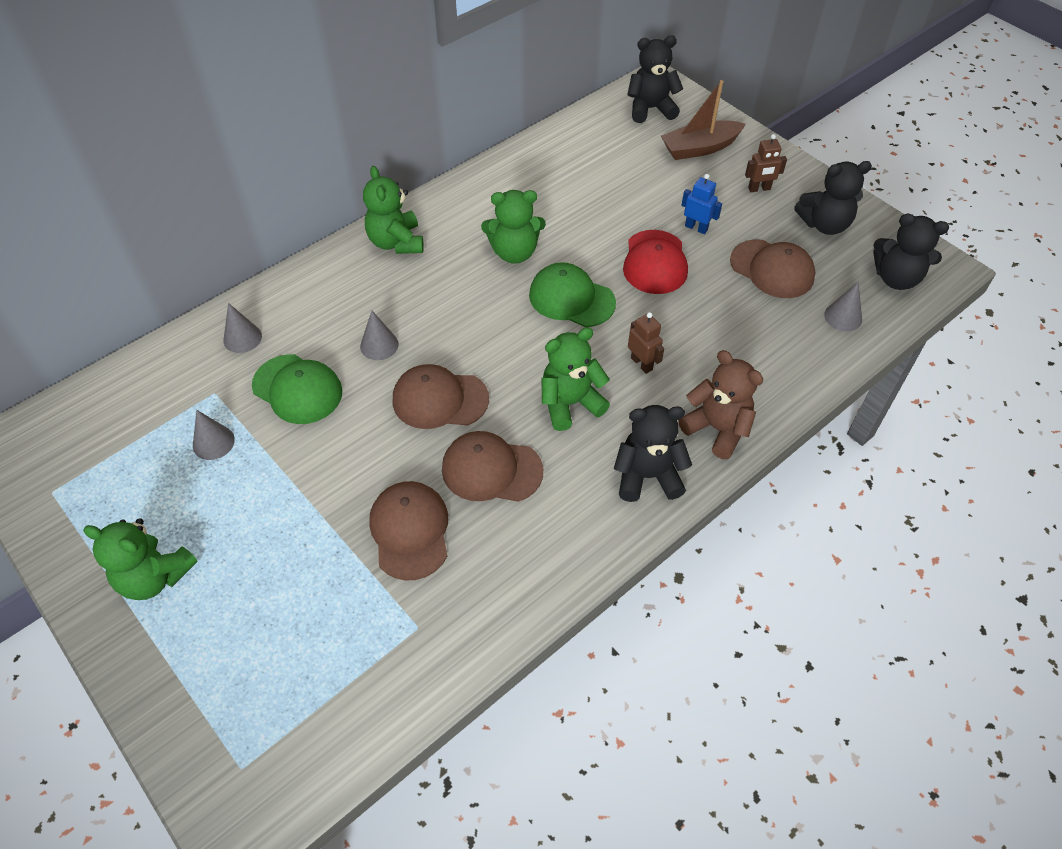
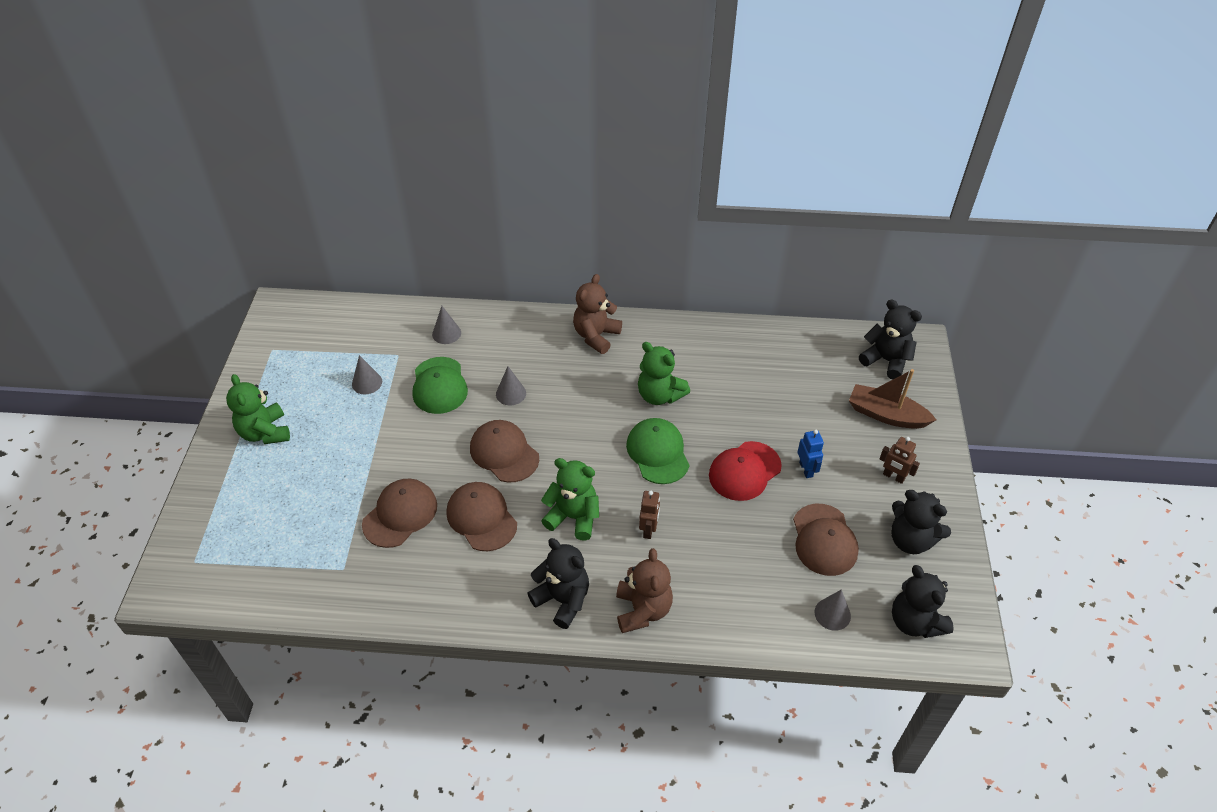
camera: 45 degrees right, 5 degrees down
(396, 242) = (596, 336): green teddy bear -> brown teddy bear

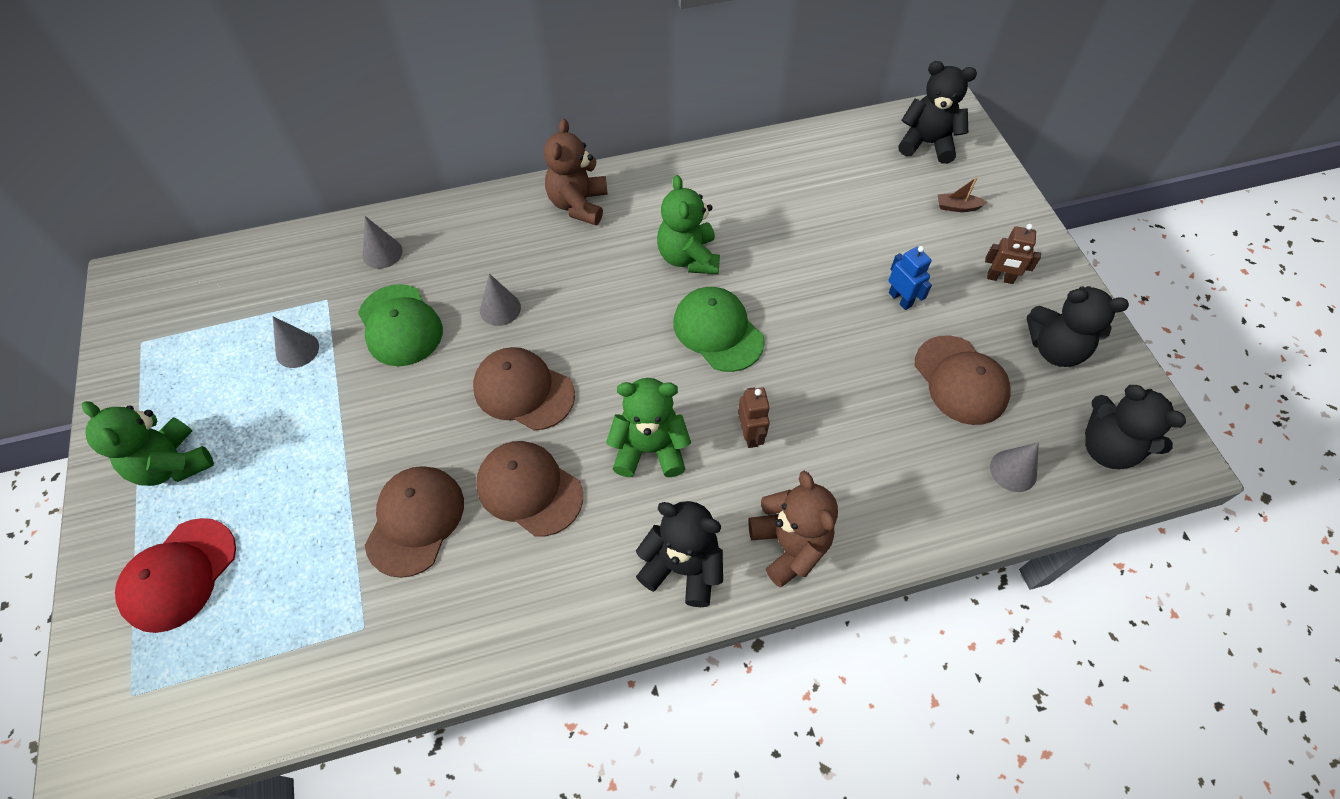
camera: 20 degrees left, 10 degrees up
(659, 395) = (688, 257): green teddy bear -> green teddy bear turned 60 degrees clockwise
(744, 471) = (831, 323): red cap -> red cap (179, 574)
(886, 415) = (957, 207): brown boat -> brown boat, size x0.47

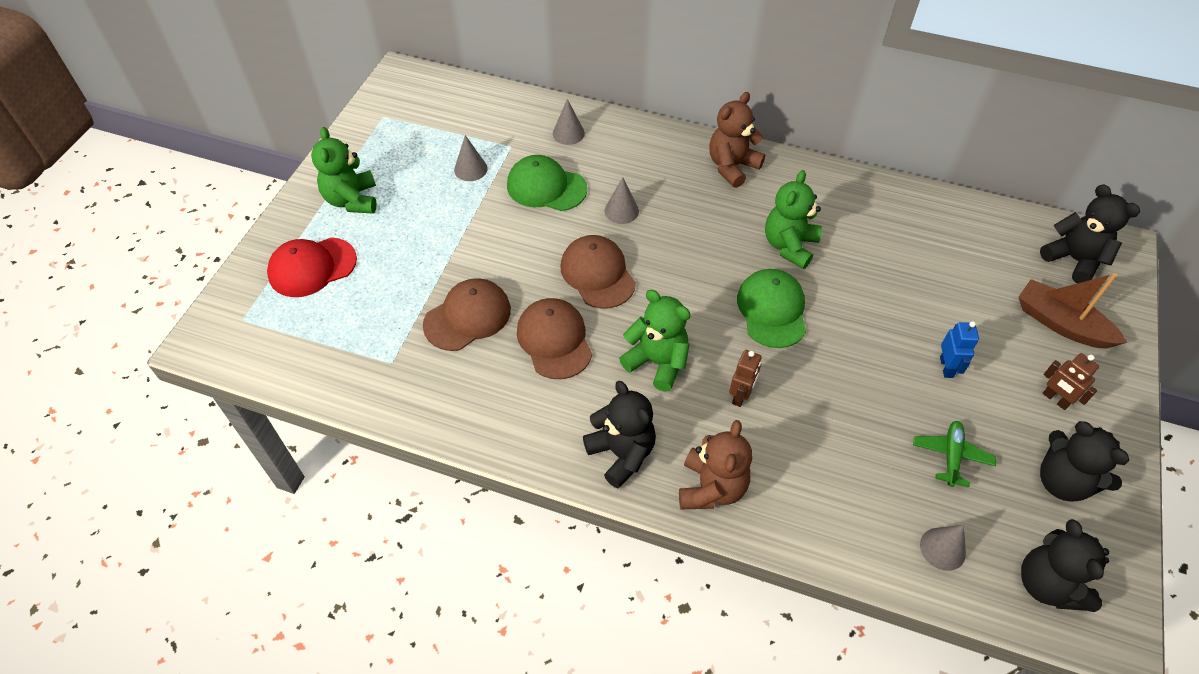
camera: 35 degrees right, 5 degrees down
(400, 325) = (546, 187): green cap -> green cap turned 105 degrees clockwise
(957, 207) = (1061, 324): brown boat -> brown boat, size x2.14
(960, 380) = (951, 456): brown cap -> green plane

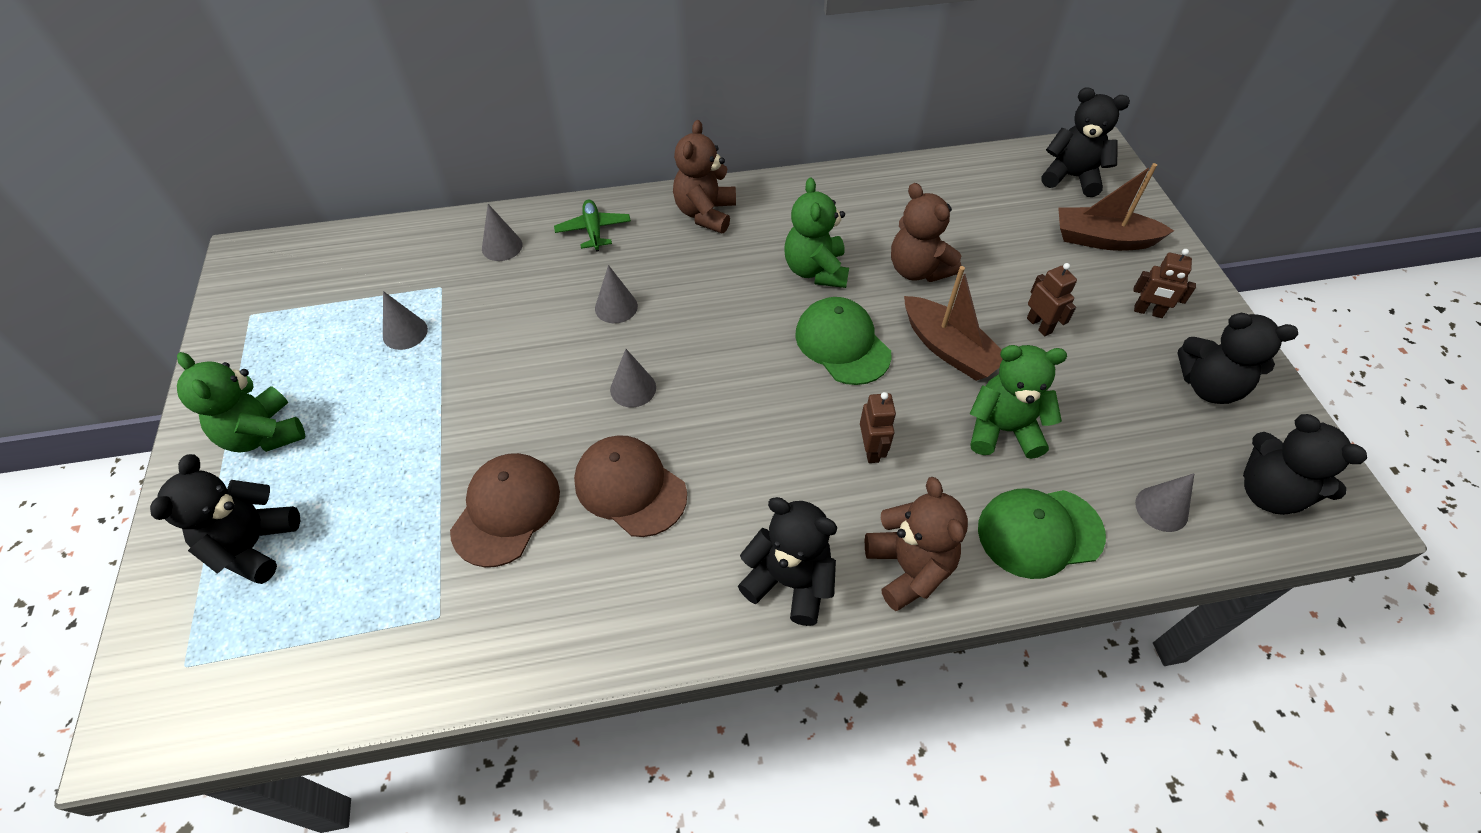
camera: 30 degrees left, 0 degrees up
(312, 267) = (254, 545): red cap -> black teddy bear
(546, 187) = (512, 316): green cap -> green cap (1039, 532)
(597, 274) = (633, 388): brown cap -> grey cone
(657, 362) = (761, 456): green teddy bear -> green teddy bear (1003, 430)
(855, 351) = (949, 349): none -> brown boat
(874, 280) = (917, 270): none -> brown teddy bear
(946, 367) = (1039, 325): blue robot -> brown robot
(951, 456) = (1103, 411): green plane -> green plane (593, 230)

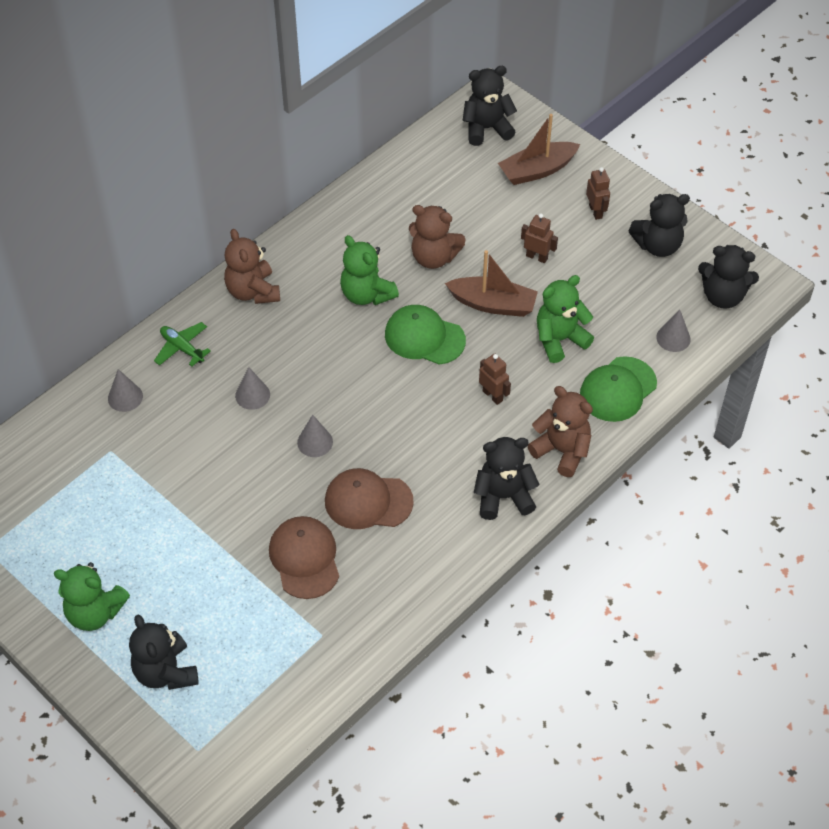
camera: 35 degrees left, 0 degrees up
(405, 332) = (119, 495): grey cone -> none
(1148, 312) = (595, 211): brown robot -> brown robot turned 90 degrees counterclockwise

